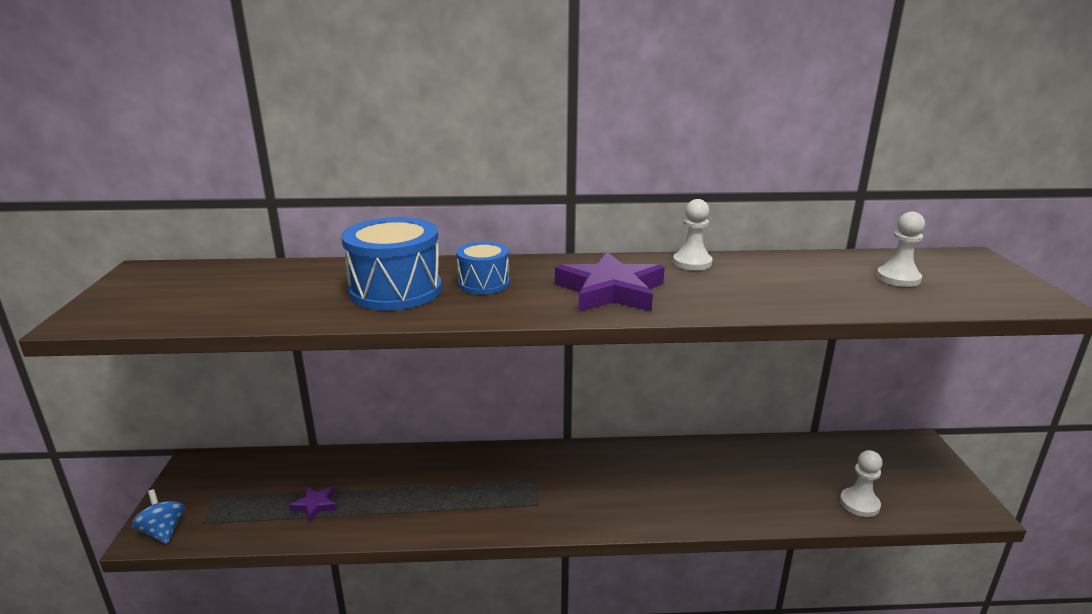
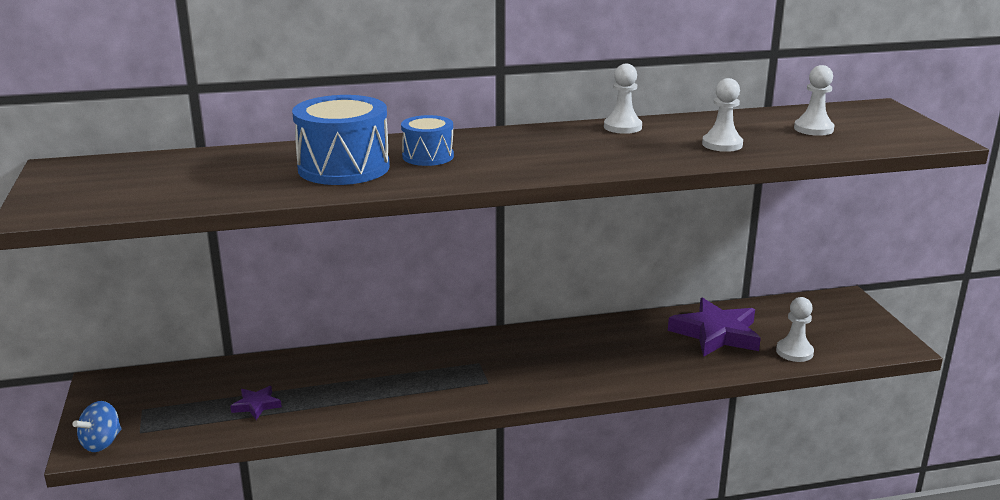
camera: 10 degrees left, 0 degrees up
(163, 531) = (101, 443): blue spinning top -> blue spinning top turned 105 degrees counterclockwise
(610, 291) = (553, 155): purple star -> purple star (716, 333)
(793, 290) = (722, 144): none -> white pawn

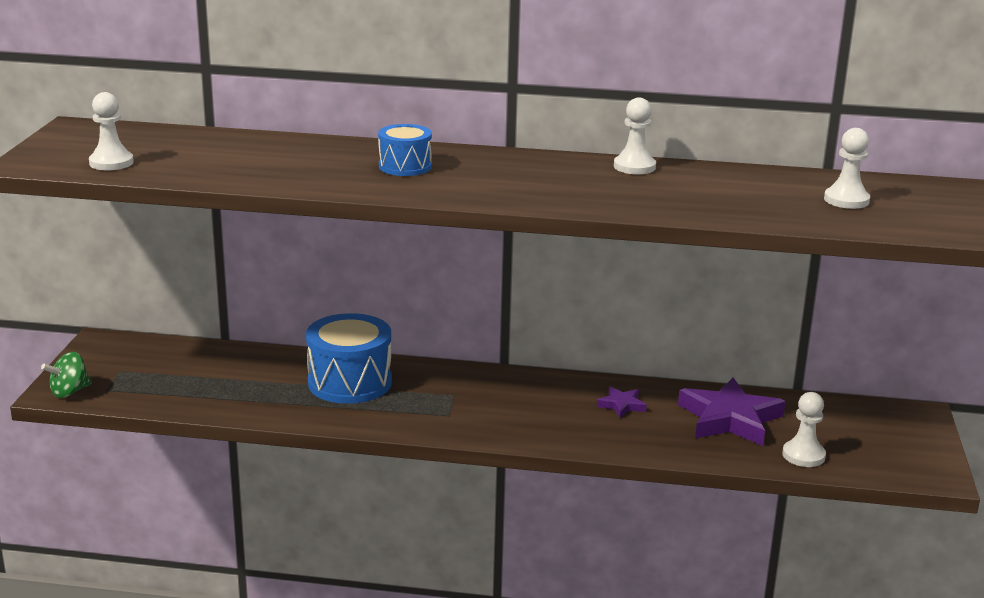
camera: 20 degrees right, 0 degrees up
(101, 443) = (69, 392): blue spinning top -> green spinning top
(256, 405) = (219, 389): purple star -> purple star (621, 405)
(343, 168) = (316, 165): blue drum -> blue drum (350, 382)
(722, 144) = (720, 200): white pawn -> white pawn (111, 163)

